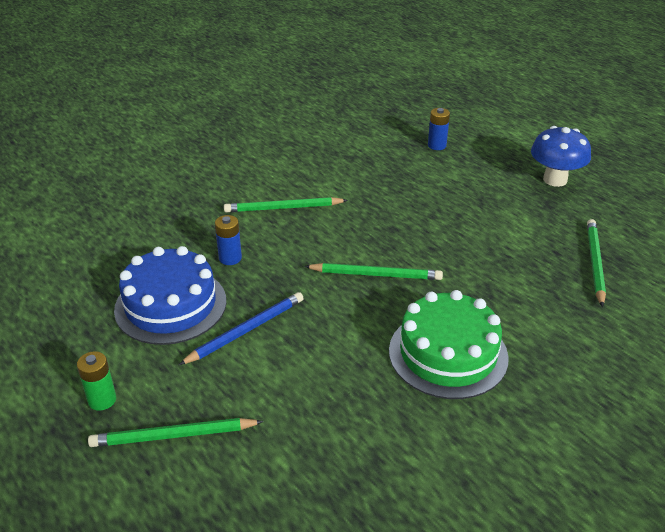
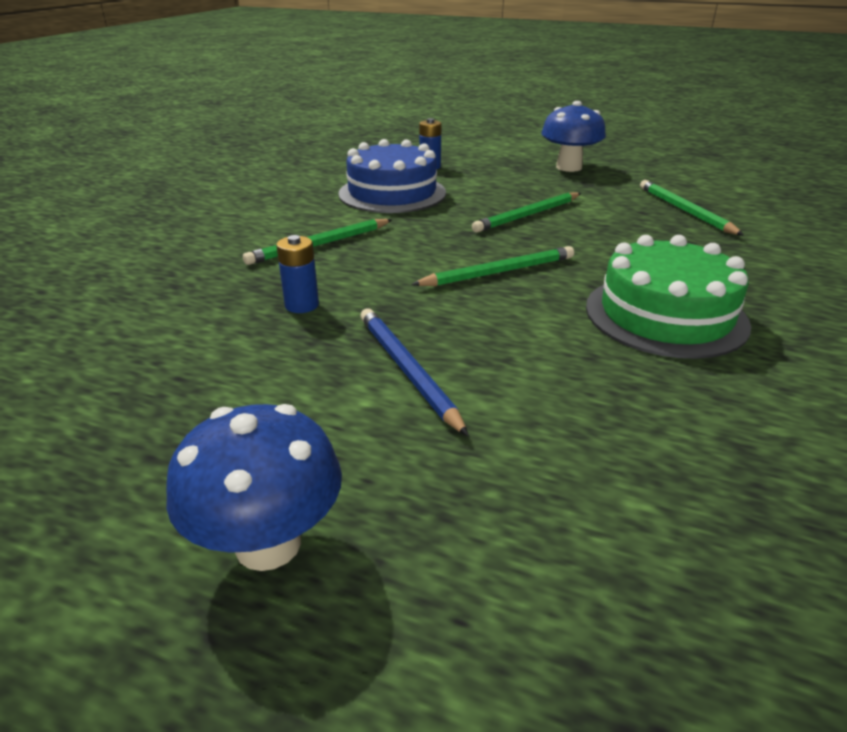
camera: 30 degrees left, 5 degrees down
(102, 400) = (268, 544): green battery -> blue mushroom
(170, 305) = (266, 378): blue cake -> blue cake (392, 193)
(173, 436) = (446, 543): green pencil -> green pencil (528, 215)
(245, 330) = (407, 370): blue pencil -> blue pencil turned 45 degrees counterclockwise

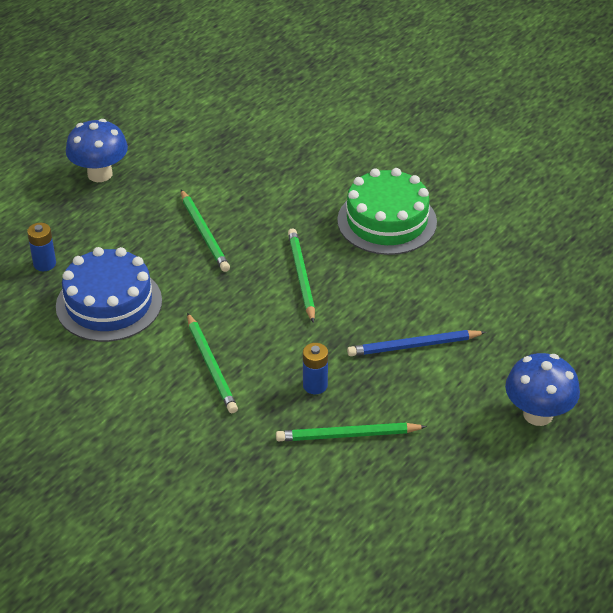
camera: 75 degrees left, 10 degrees up
(684, 211) = (235, 148): green pencil -> green pencil (348, 435)

